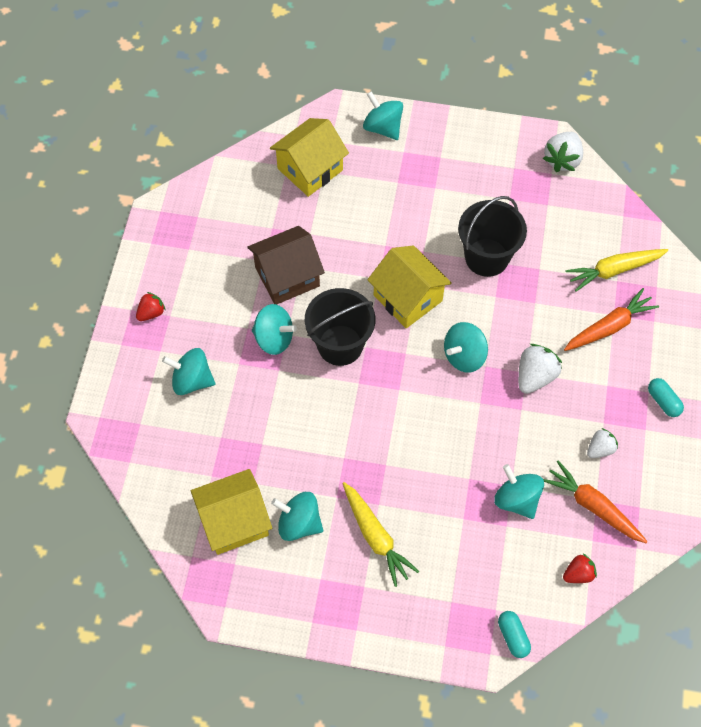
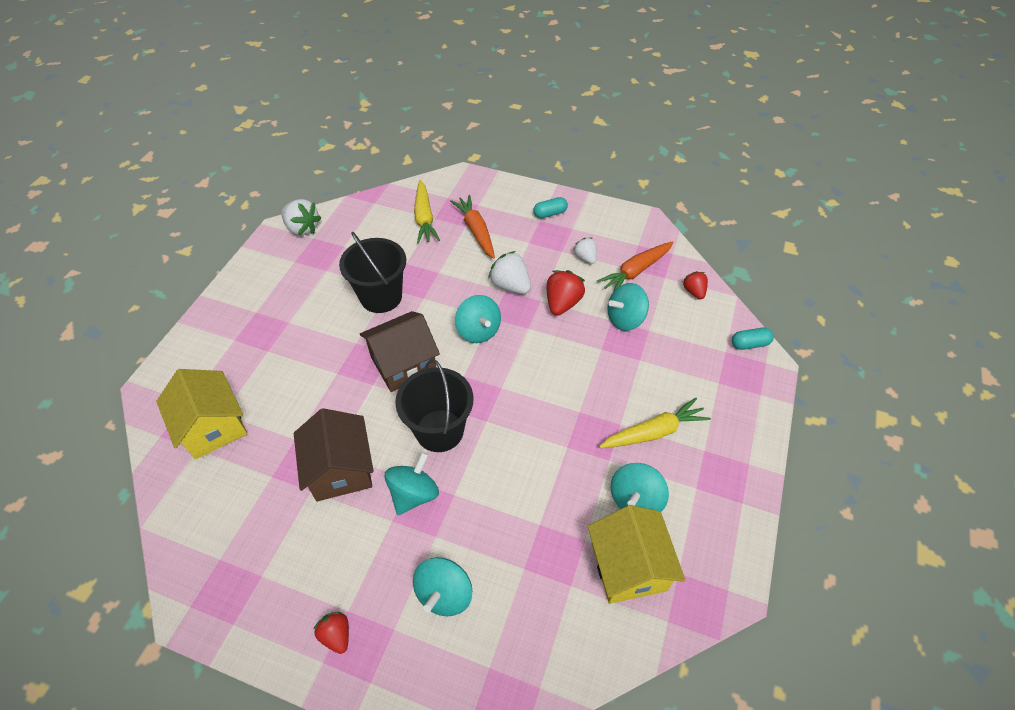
camera: 80 degrees left, 10 degrees down
(383, 128) = (196, 352): turquoise spinning top -> none
(407, 298) = (403, 364): yellow house -> brown house
(523, 432) = (562, 303): none -> red strawberry

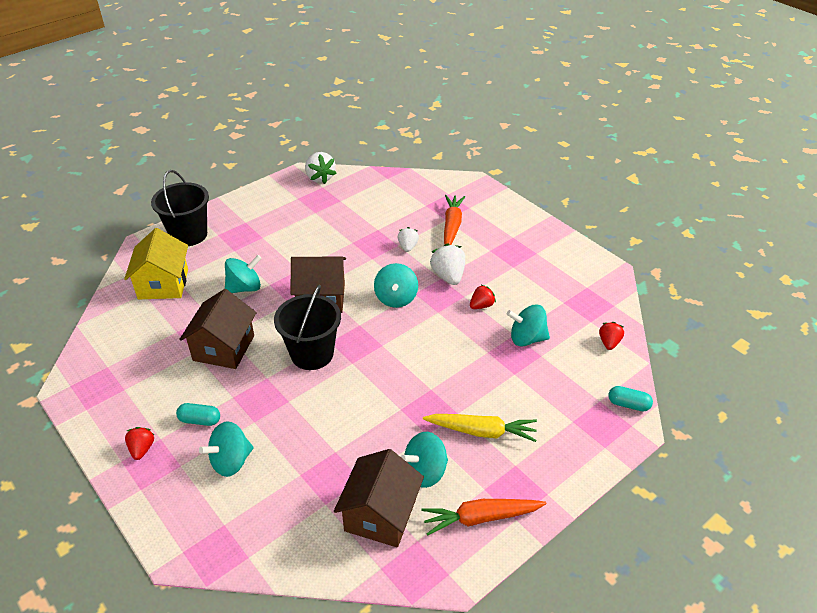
camera: 30 degrees right, 10 degrees down
(381, 297) = (340, 245): black bucket -> black bucket (189, 235)
(414, 494) = (261, 387): turquoise spinning top -> turquoise spinning top (245, 288)
(424, 218) = (417, 202): yellow carrot -> none
(550, 213) = (526, 235): turquoise capsule -> turquoise capsule (200, 420)
(562, 303) = (481, 305): red strawberry -> red strawberry, size x0.62
(585, 257) = (530, 279): white strawberry -> white strawberry (408, 247)
(628, 566) = (380, 515): yellow house -> brown house
(635, 271) = (567, 306): orange carrot -> orange carrot (481, 518)

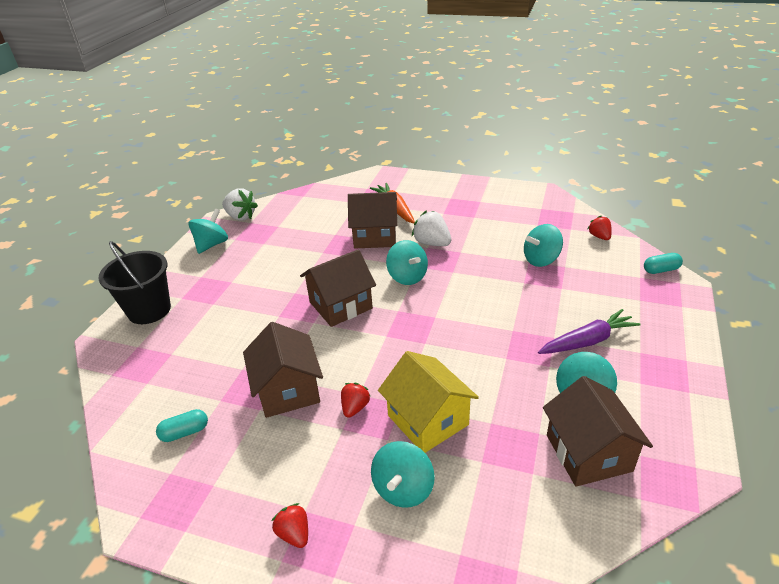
camera: 30 degrees left, 5 degrees down
(163, 284) = (162, 364): yellow house -> yellow house (428, 420)
(200, 420) = (330, 468): turquoise capsule -> turquoise capsule (185, 432)
(245, 288) = (256, 329): turquoise spinning top -> turquoise spinning top (212, 245)
(312, 354) = (381, 353): black bucket -> none
(408, 247) = (375, 236): white strawberry -> brown house
(481, 305) = (481, 252): red strawberry -> red strawberry (355, 407)
(481, 431) = (587, 341): yellow carrot -> purple carrot
(481, 518) = (665, 406): orange carrot -> none

